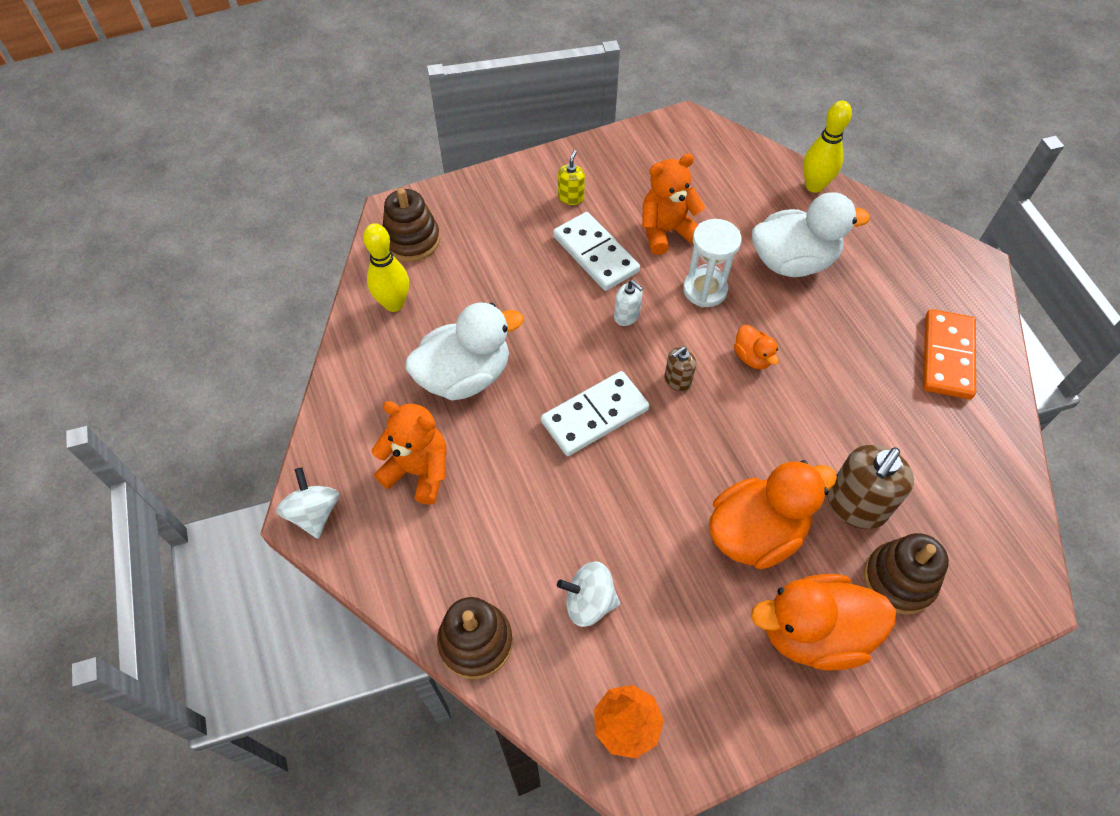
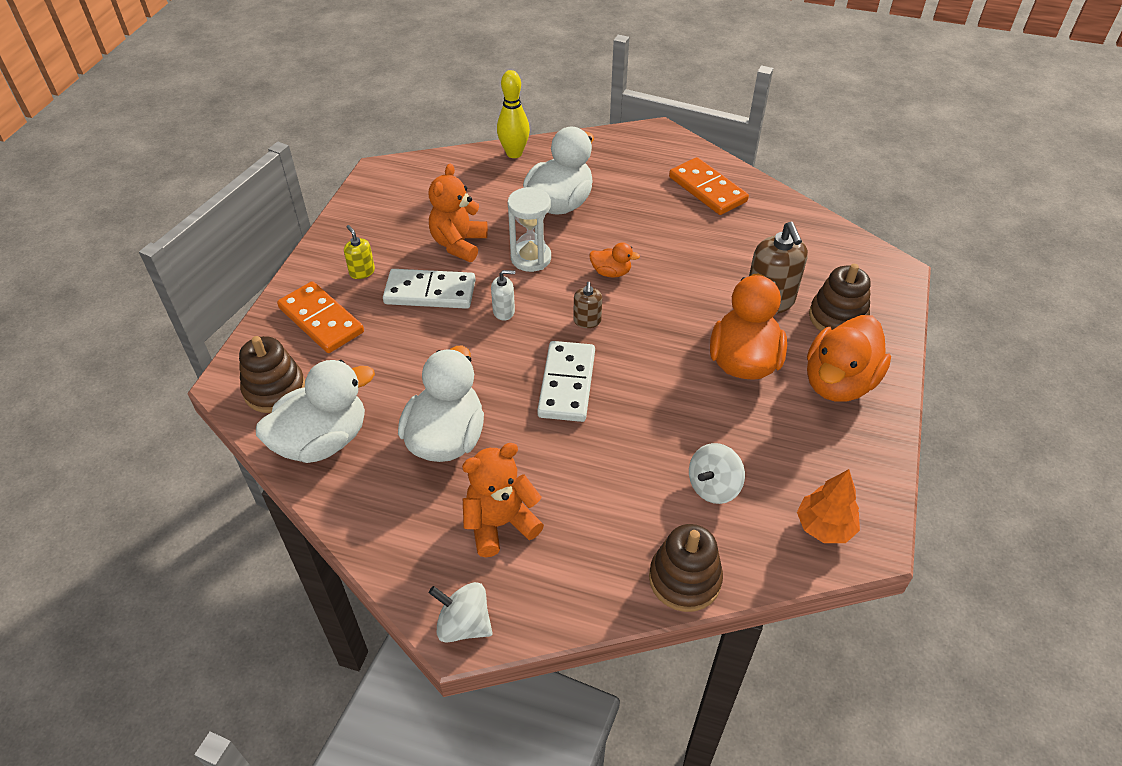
camera: 50 degrees left, 10 degrees down
(394, 304) = (322, 441): yellow bowling pin -> white duck
(499, 213) = (321, 320): none -> orange domino

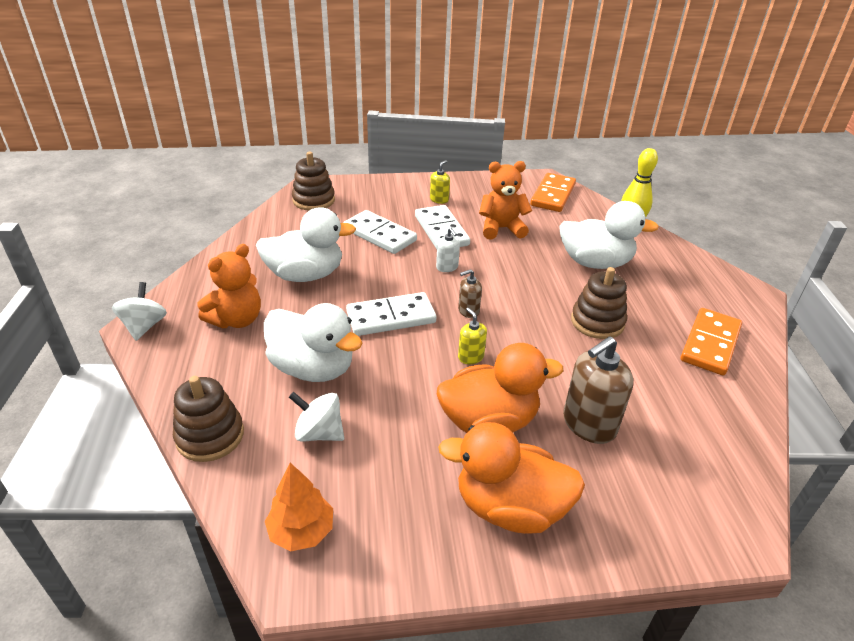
camera: 65 degrees right, 10 degrees down
(321, 320) = (383, 198): orange domino -> orange domino (553, 195)
(322, 441) = (280, 228): white duck -> white duck (313, 368)
(403, 348) = (379, 235): none -> white domino
(500, 523) = (237, 320): orange teddy bear -> orange teddy bear turned 90 degrees clockwise
(531, 258) = (516, 265): white hourglass -> none
(611, 272) = (537, 310): orange duck -> none
(656, 343) = (470, 357): none -> yellow soap dispenser
(837, 317) = (610, 488): brown stacking toy -> brown stacking toy (597, 322)

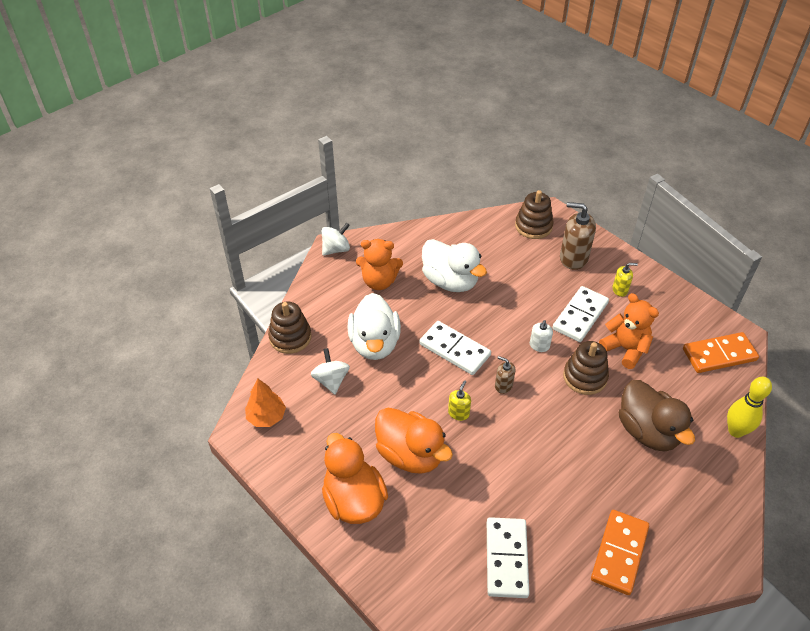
camera: 55 degrees right, 10 degrees up
(379, 235) = (534, 287): white domino -> white domino (506, 558)
(589, 424) = (456, 510): brown soap dispenser -> brown soap dispenser (573, 258)
(595, 263) = (647, 431): white duck -> brown duck
(597, 322) = (570, 467): brown stacking toy -> brown stacking toy (585, 377)
(710, 344) = (619, 553): orange domino -> orange domino turned 60 degrees counterclockwise

